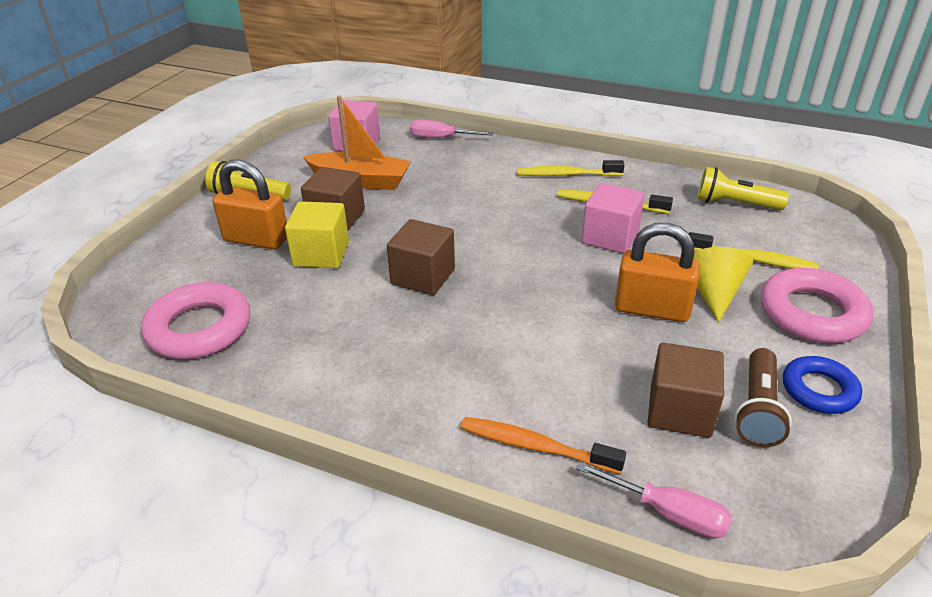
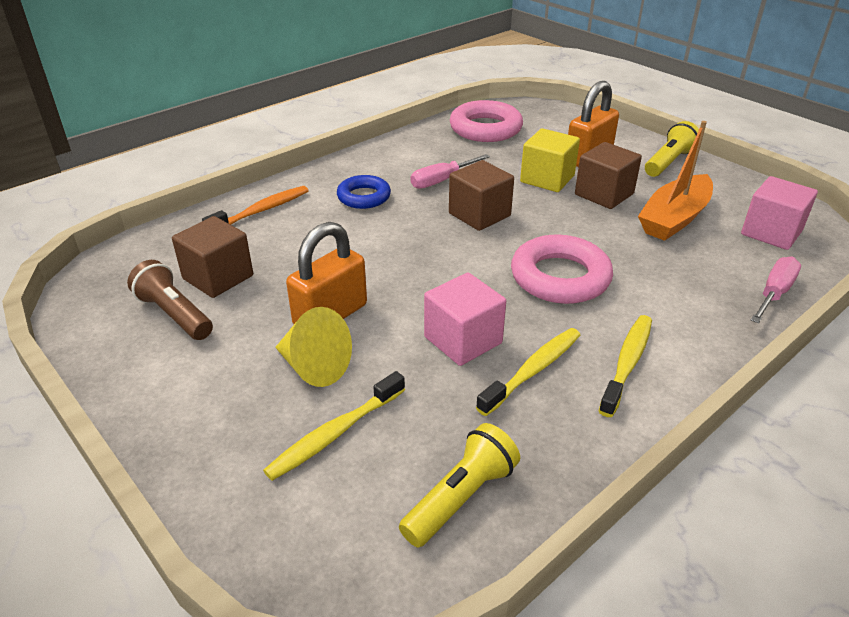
camera: 115 degrees right, 0 degrees up
(667, 512) = (163, 238): pink screwdriver -> pink screwdriver (442, 180)
(812, 313) = (219, 422): pink ring -> pink ring (560, 277)
(819, 390) = (148, 360): blue ring -> blue ring (364, 197)

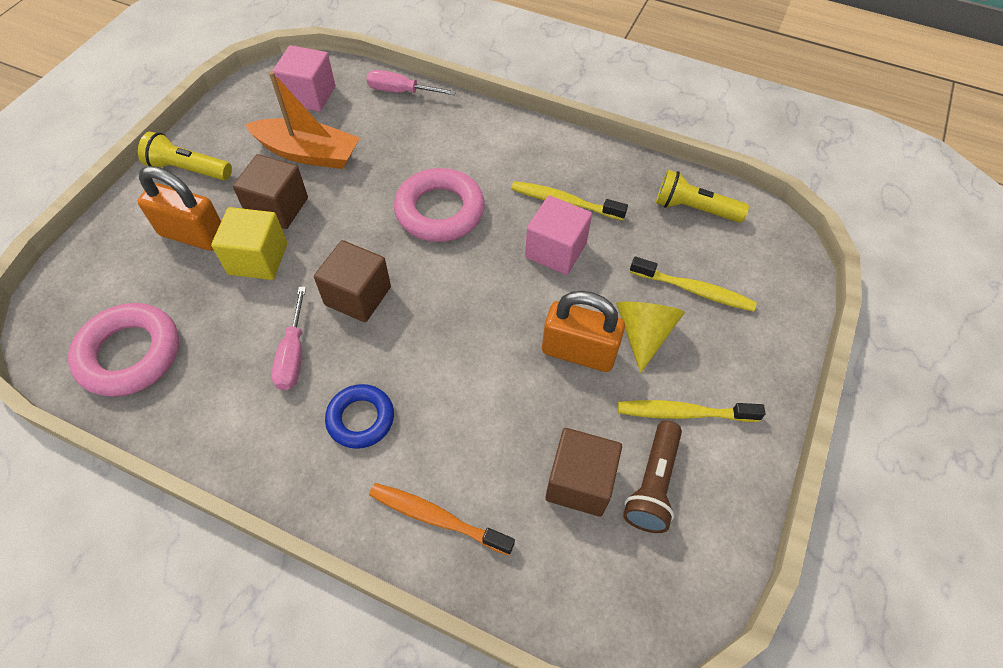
camera: 115 degrees left, 20 degrees up
(442, 180) = (293, 354): pink screwdriver -> pink screwdriver turned 60 degrees clockwise
(627, 363) = (526, 156): yellow toothbrush -> yellow toothbrush (683, 413)

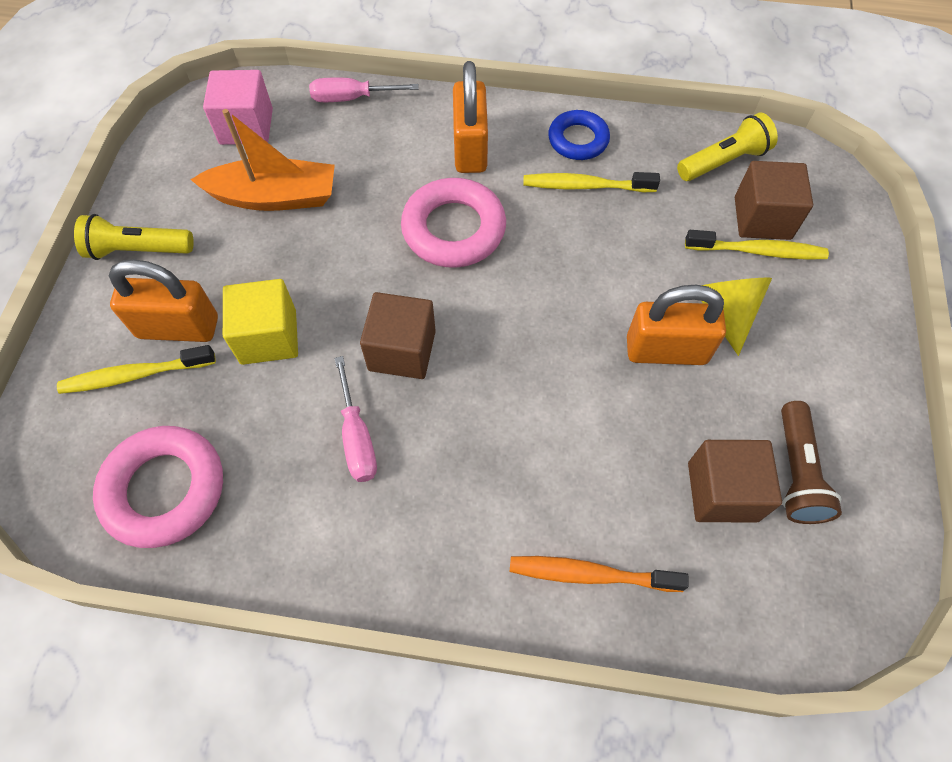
camera: 15 degrees left, 5 degrees up
(278, 207) = (266, 270): brown cube -> brown cube (762, 218)
(361, 419) = (463, 489): blue ring -> blue ring (578, 140)
(480, 151) = (470, 148): none -> orange padlock
(555, 250) = (598, 243): pink cube -> none
(683, 413) = (797, 387): yellow toothbrush -> yellow toothbrush (135, 375)
(693, 209) = (723, 161): yellow flashlight -> yellow flashlight turned 150 degrees clockwise

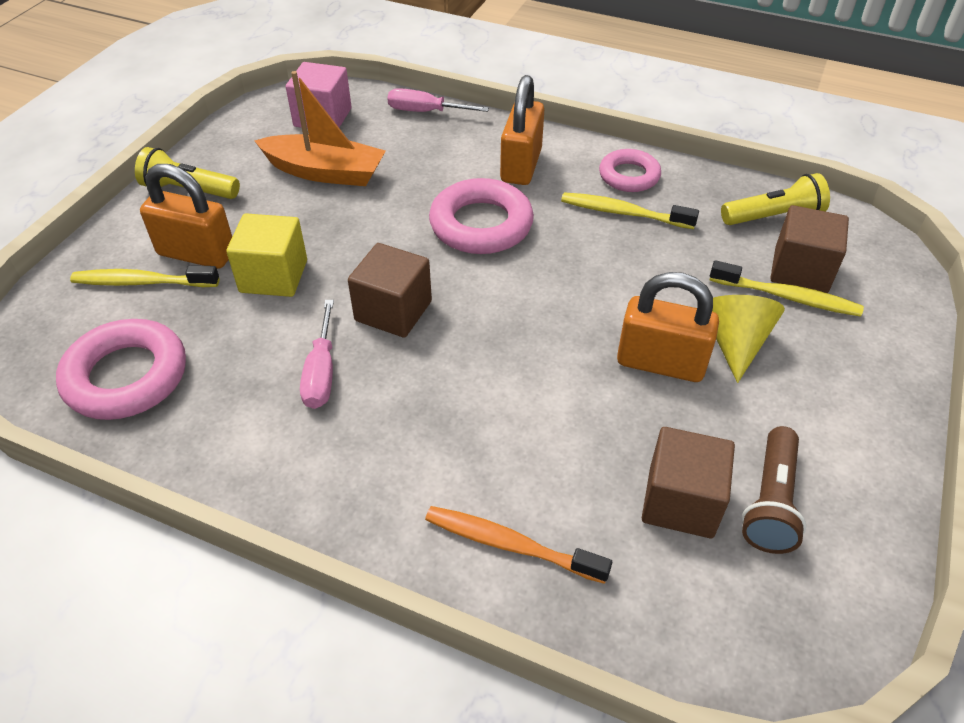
camera: 15 degrees right, 15 degrees down
(578, 140) = (629, 176): blue ring -> pink ring

